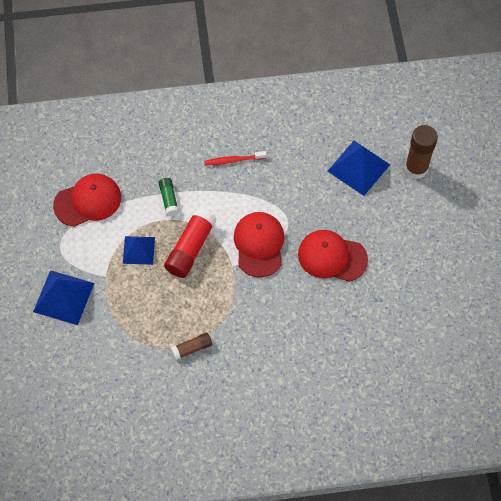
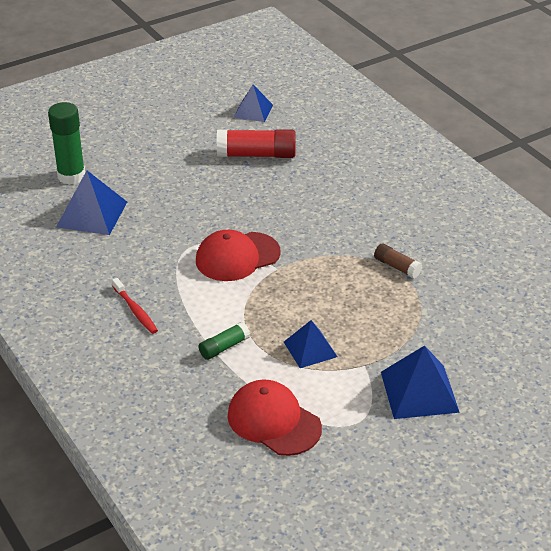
camera: 115 degrees left, 25 degrees down
(190, 248) = (277, 307): red glue stick -> red glue stick (256, 155)
(332, 257) = (217, 203): red cap -> none
(416, 168) = (71, 176): brown glue stick -> green glue stick
(456, 338) = (253, 111): none -> blue pyramid

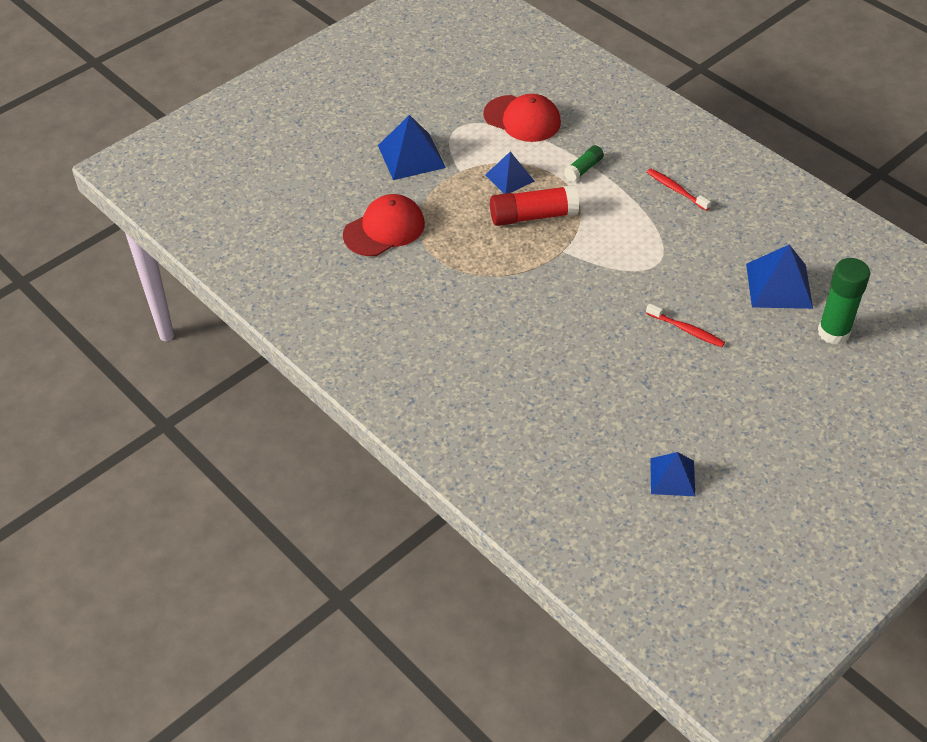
camera: 170 degrees right, 10 degrees up
(194, 193) = (686, 330): none -> red toothbrush
(237, 257) = (607, 257): red cap -> red cap (384, 229)
(256, 155) = (639, 398): red glue stick -> red glue stick (533, 216)
(397, 267) = (446, 269): brown glue stick -> none

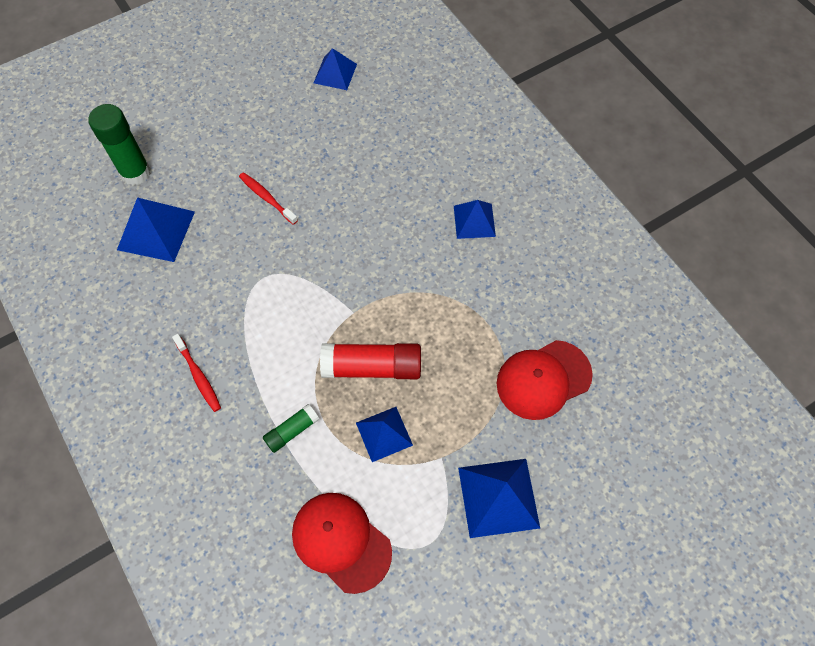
camera: 170 degrees left, 15 degrees up
(468, 342) = (474, 221): none -> blue pyramid

